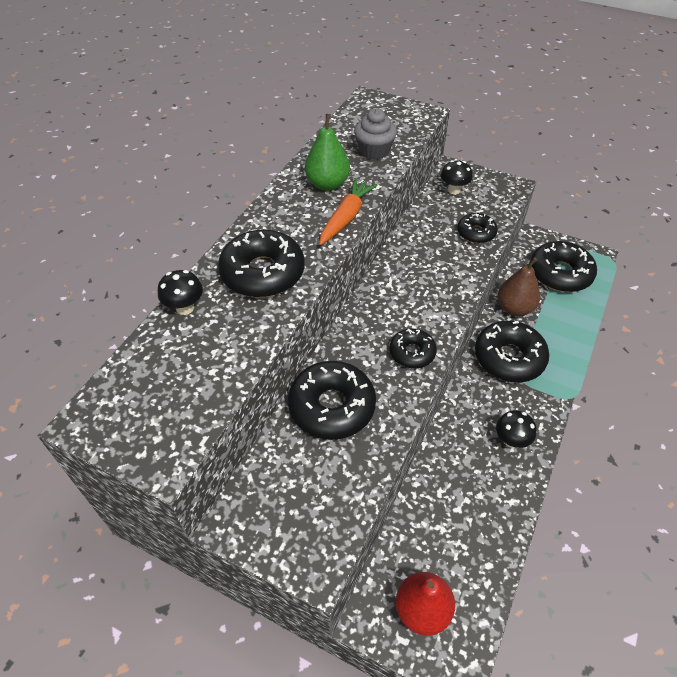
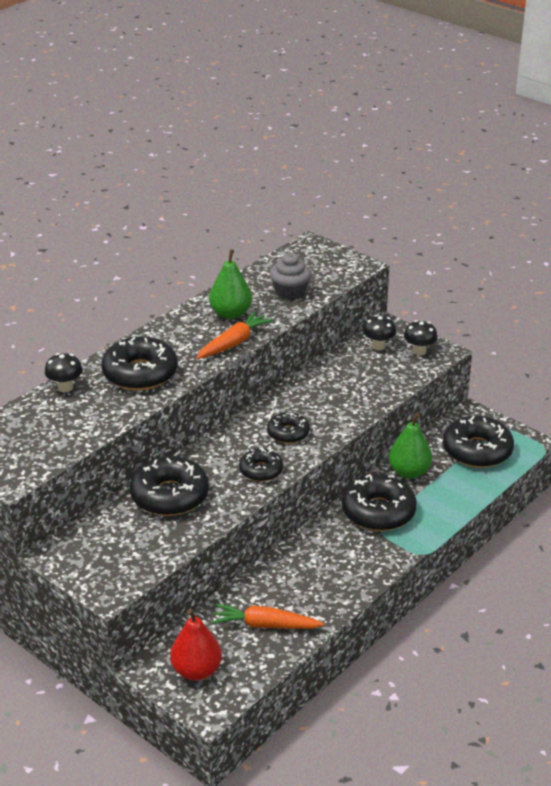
camera: 15 degrees right, 15 degrees down
(466, 525) = (265, 625): none -> orange carrot
(476, 233) = (378, 387): black donut -> black donut (288, 433)
(511, 440) = (342, 574): black mushroom -> black mushroom (419, 351)
(514, 308) = (409, 472): brown pear -> green pear

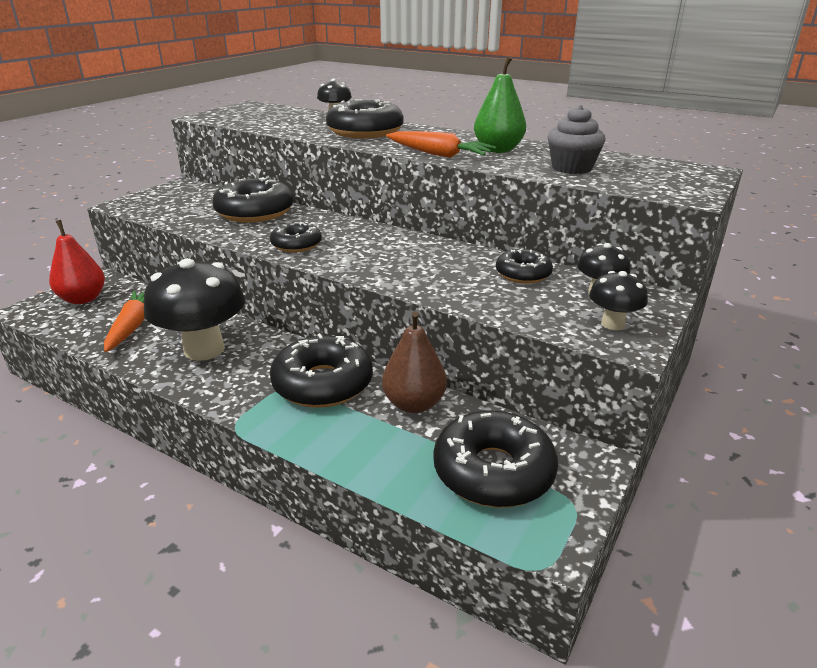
camera: 80 degrees right, 5 degrees down
(288, 433) = (369, 252): black donut -> black donut (523, 274)
(317, 575) = (204, 349): none -> black mushroom
(409, 472) = (414, 404): green pear -> brown pear

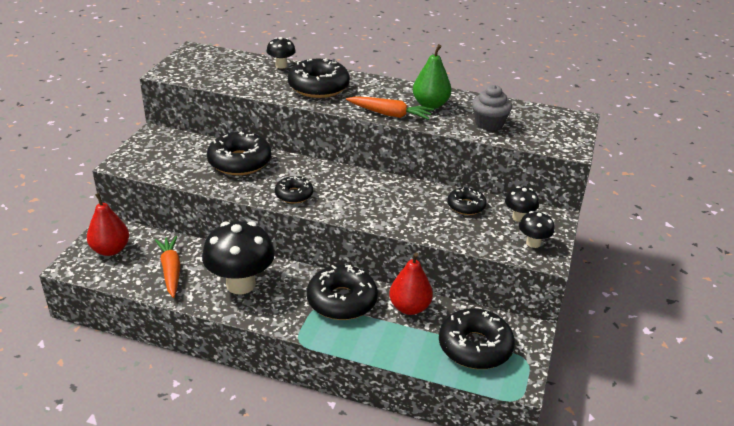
camera: 15 degrees left, 5 degrees up
(414, 404) = (409, 307): brown pear -> red pear

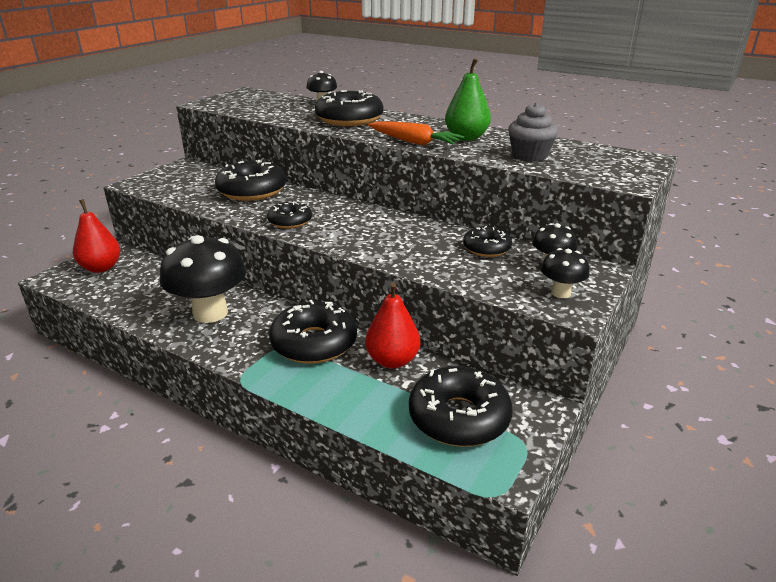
camera: 15 degrees right, 5 degrees down
(171, 271) = (146, 292): orange carrot -> none

